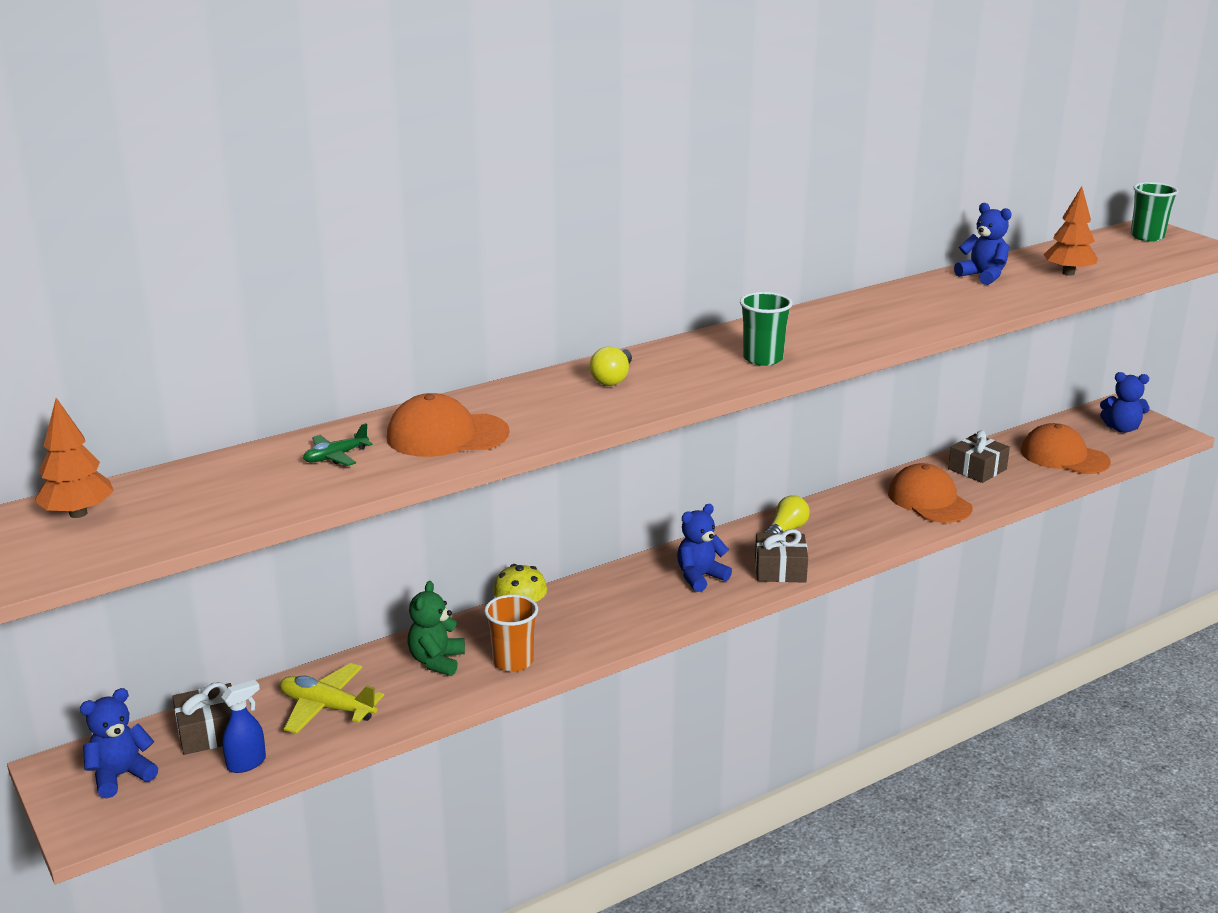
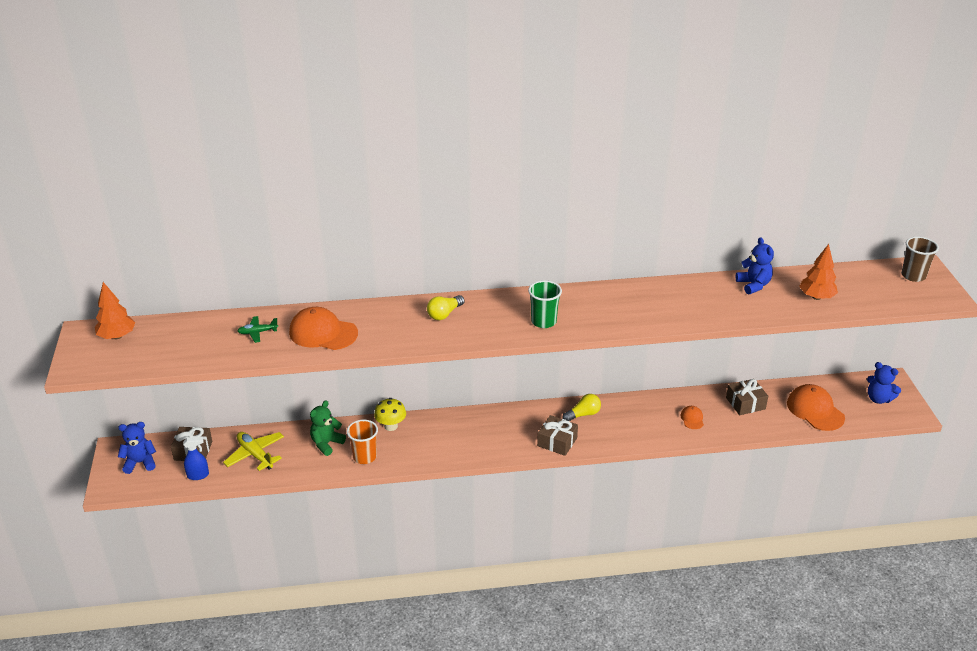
camera: 25 degrees right, 10 degrees up
(700, 577) = (506, 433): blue teddy bear -> none
(929, 500) = (692, 419): orange cap -> orange cap, size x0.49
(1147, 237) = (913, 276): green cup -> brown cup

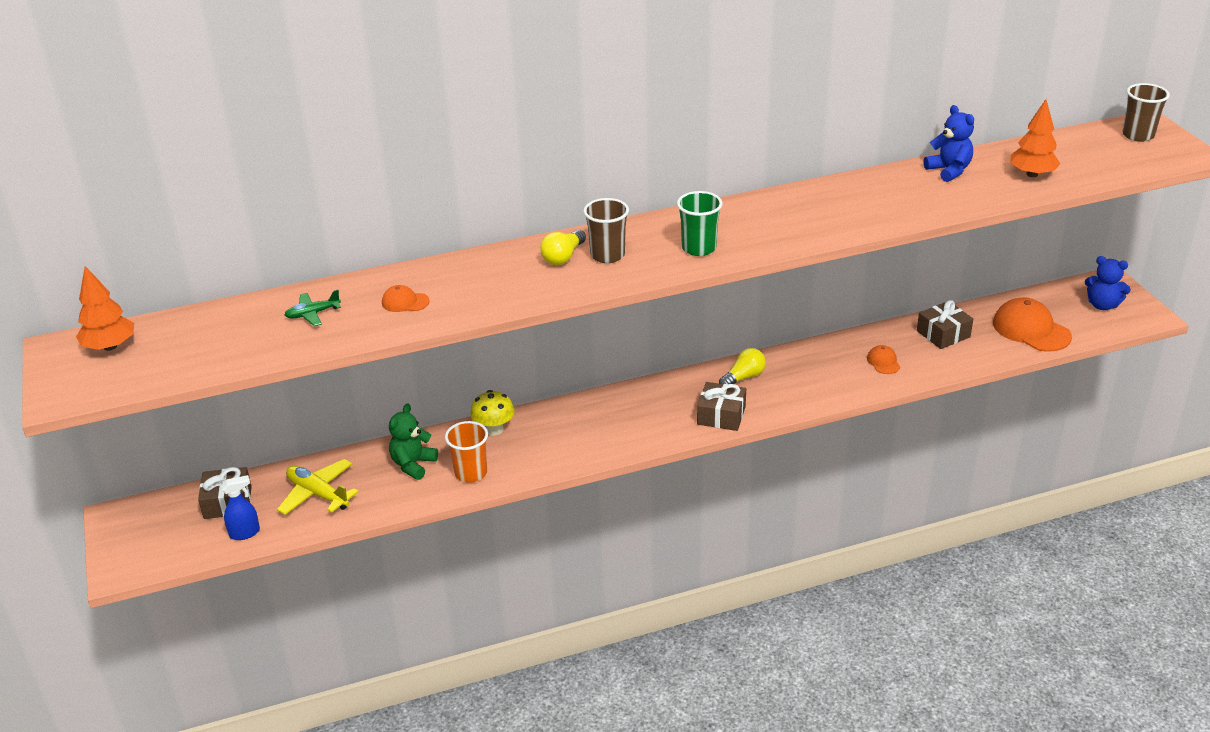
camera: 10 degrees left, 0 degrees up
(140, 463) = (156, 530): blue teddy bear -> none
(323, 333) = (405, 302): orange cap -> orange cap, size x0.49
(476, 317) = (607, 255): none -> brown cup

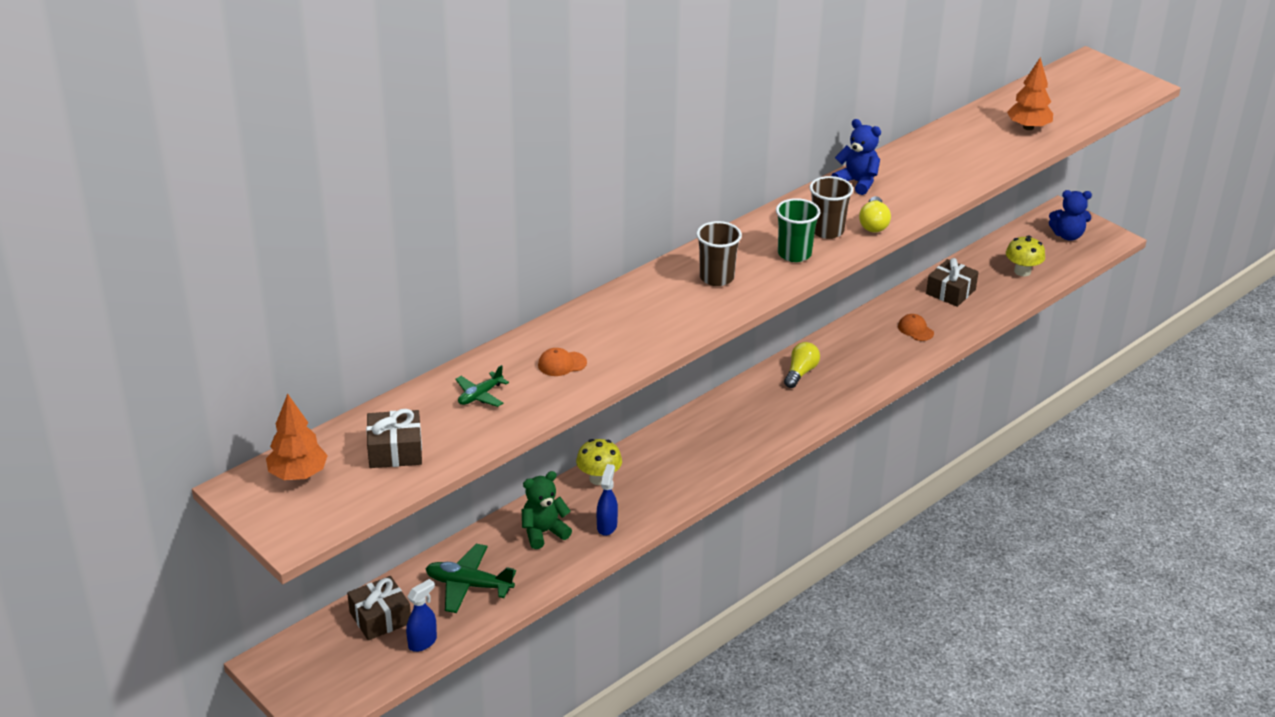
camera: 25 degrees left, 0 degrees up
(318, 494) = (469, 585): yellow plane -> green plane
(413, 464) = (543, 532): green teddy bear -> green teddy bear turned 60 degrees clockwise
(471, 473) = (607, 526): orange cup -> blue spray bottle
(563, 257) = (676, 288): yellow light bulb -> yellow light bulb (873, 224)
(721, 415) = (804, 414): brown gift -> brown gift (395, 450)
(949, 171) = (957, 136): blue teddy bear -> blue teddy bear (857, 182)
(1031, 329) = (1022, 271): orange cap -> yellow mushroom
(1138, 135) = (1089, 74): brown cup -> brown cup (827, 231)

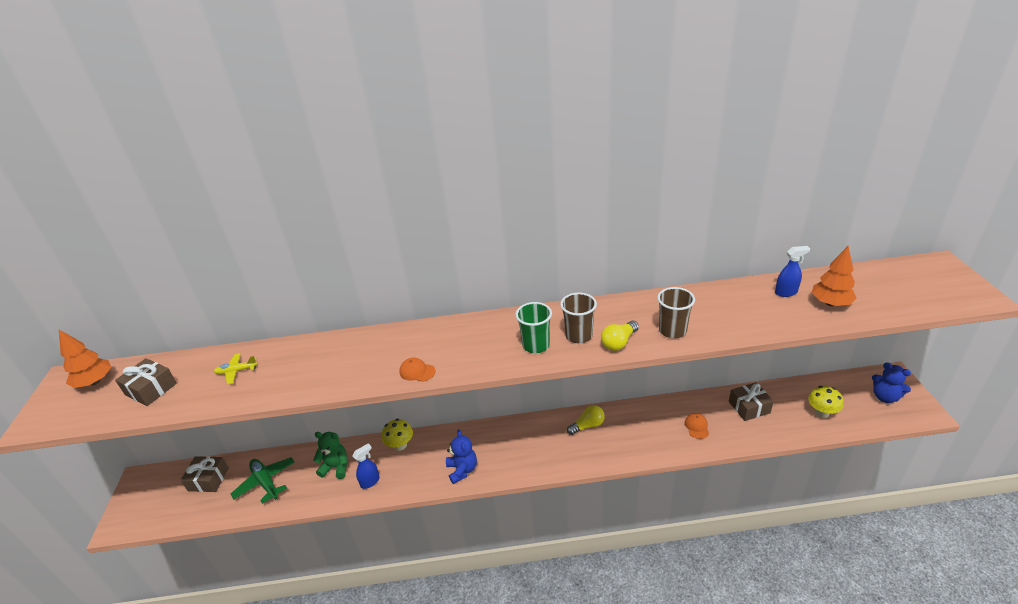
camera: 40 degrees right, 0 degrees up
(422, 642) = (206, 508): blue spray bottle -> blue spray bottle (786, 292)
(480, 395) = (236, 371): green plane -> yellow plane
(562, 364) = (303, 369): orange cap -> orange cap (417, 371)
(716, 278) = (465, 344): brown cup -> brown cup (672, 331)
(857, 182) = (641, 305): blue teddy bear -> blue teddy bear (462, 470)

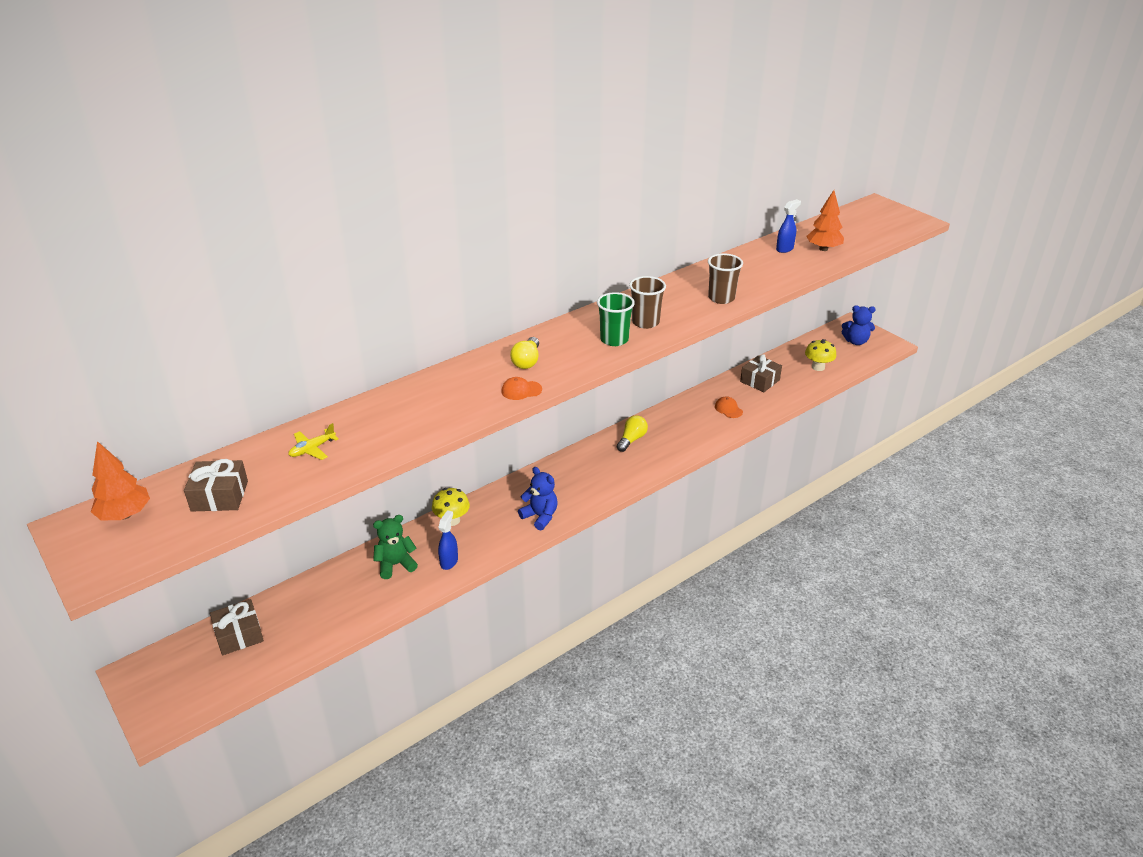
camera: 35 degrees left, 0 degrees up
(266, 482) = (321, 609): green plane -> none
(619, 342) = (685, 318): yellow light bulb -> yellow light bulb (527, 361)

